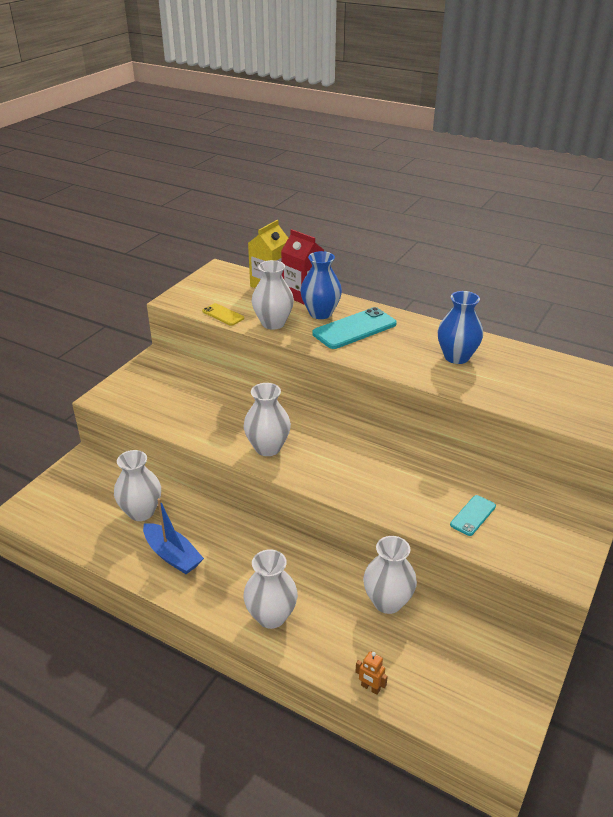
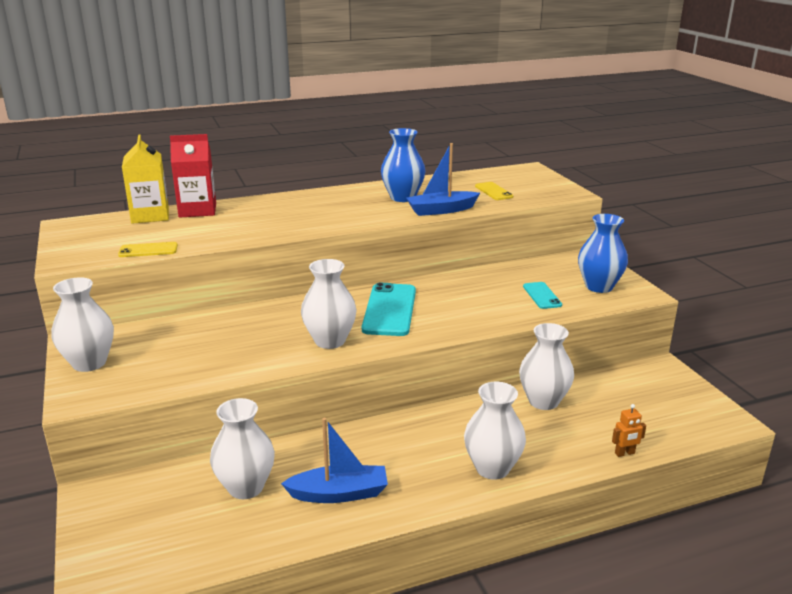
camera: 50 degrees left, 10 degrees down
(273, 323) = (213, 236): white vase -> white vase (89, 363)
(320, 313) = (242, 215): blue vase -> blue vase (599, 286)
(354, 329) = (293, 212): turquoise phone -> turquoise phone (389, 310)
(461, 387) = (441, 210): none -> blue boat
(545, 392) = (493, 191): none -> yellow phone

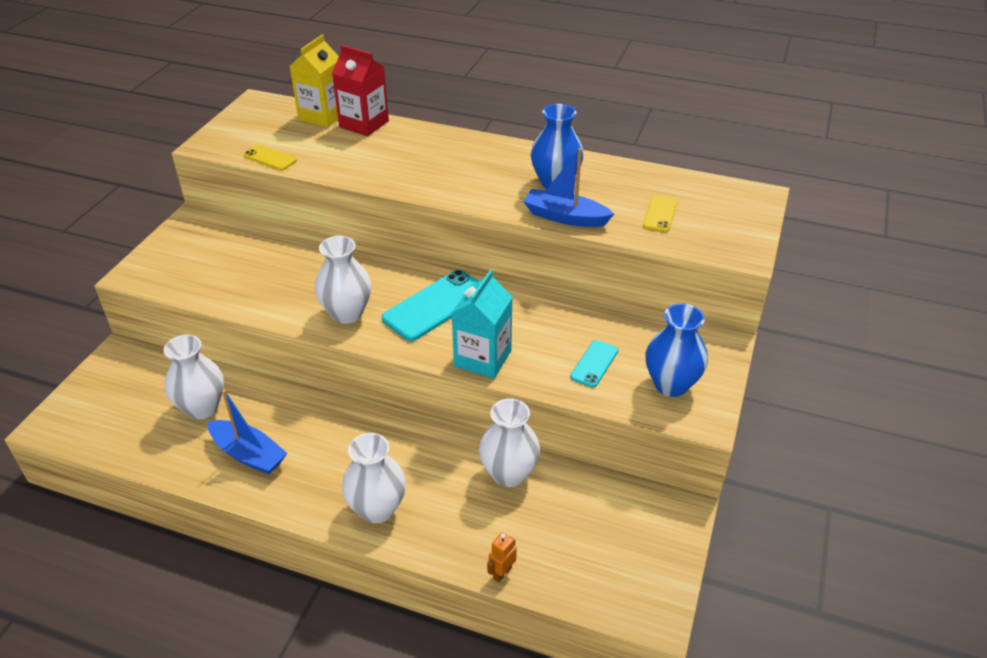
camera: 40 degrees right, 15 degrees up
(89, 363) = (175, 244): white vase -> none
(471, 322) = (482, 358): none -> turquoise carton
(624, 453) = (502, 573): orange robot -> orange robot turned 105 degrees clockwise

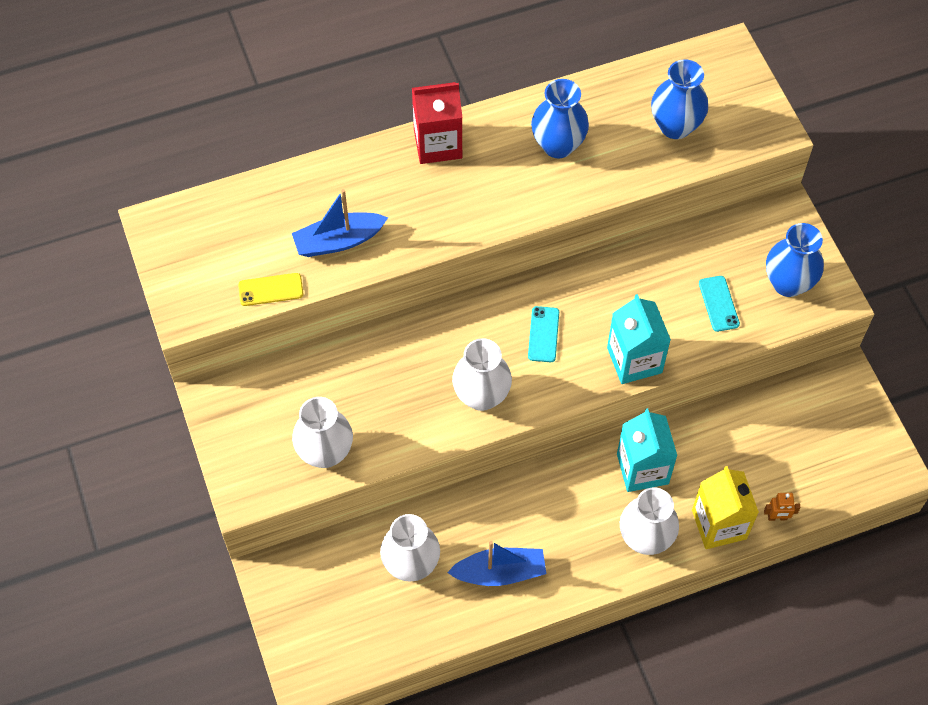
camera: 40 degrees left, 20 degrees up
(322, 116) = (249, 198): yellow carton -> yellow carton (719, 524)
(364, 124) = (304, 183): red carton -> red carton (438, 144)
(433, 461) = (642, 469): none -> turquoise carton
(436, 305) = (543, 334): turquoise phone -> turquoise phone, size x0.54
(502, 573) = (777, 517): orange robot -> orange robot turned 90 degrees counterclockwise
(509, 474) = (706, 436): white vase -> white vase (325, 453)
(565, 217) = (607, 183): blue boat -> blue boat (339, 241)
(660, 214) = (675, 126): yellow phone -> blue vase

